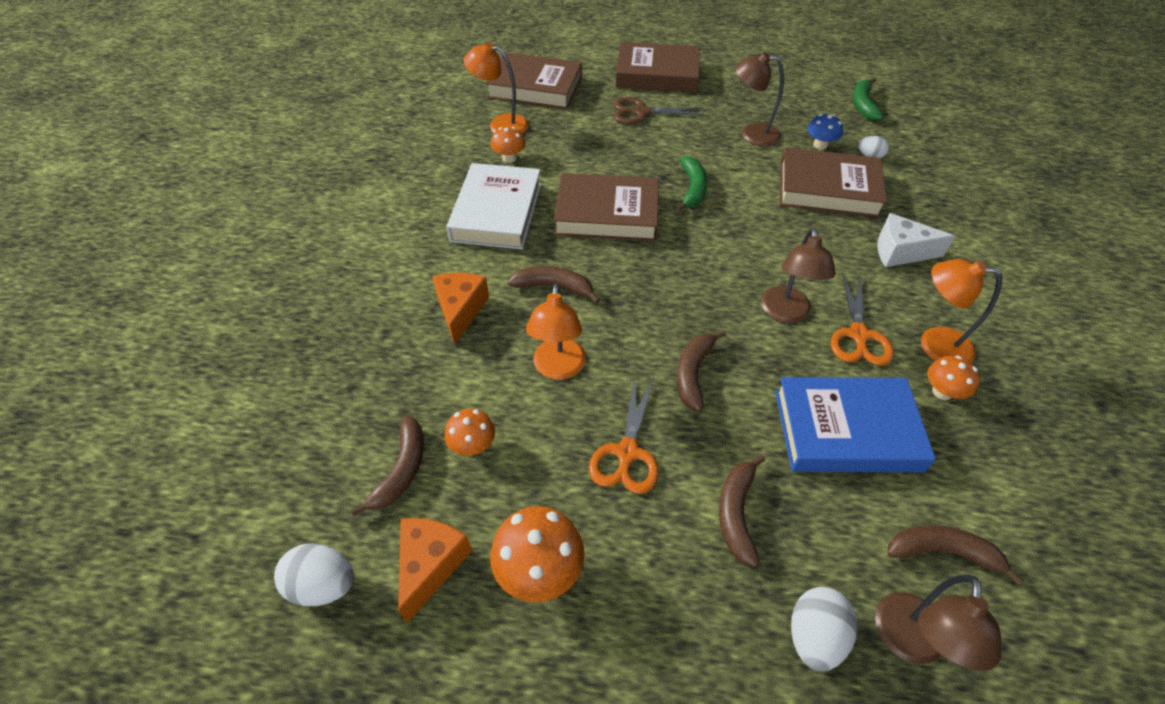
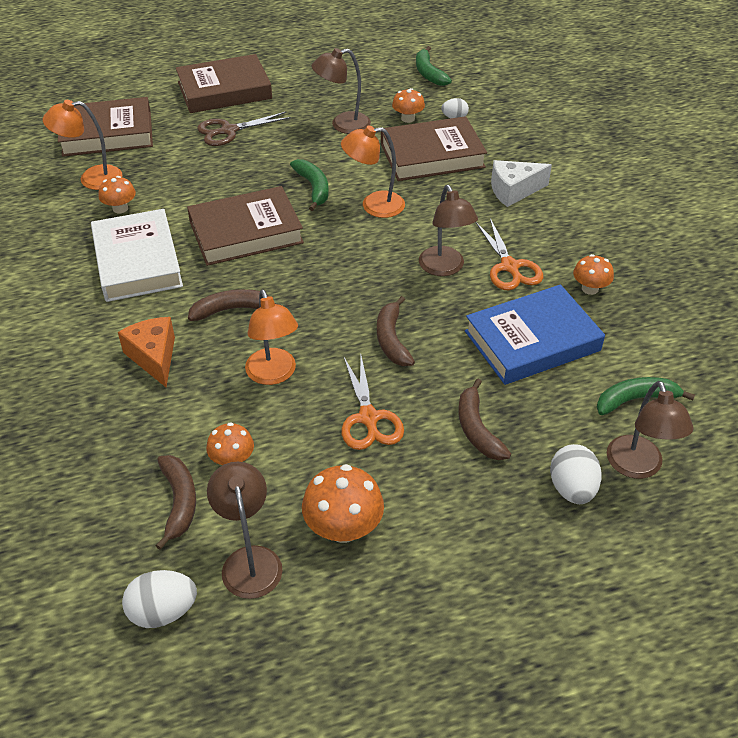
camera: 25 degrees left, 5 degrees down
(430, 565) = (249, 560): orange cheese -> brown lamp
(820, 145) = (408, 118): blue mushroom -> orange mushroom
(934, 344) = (570, 255): orange lamp -> orange lamp (374, 205)
(942, 552) = (635, 400): brown banana -> green banana

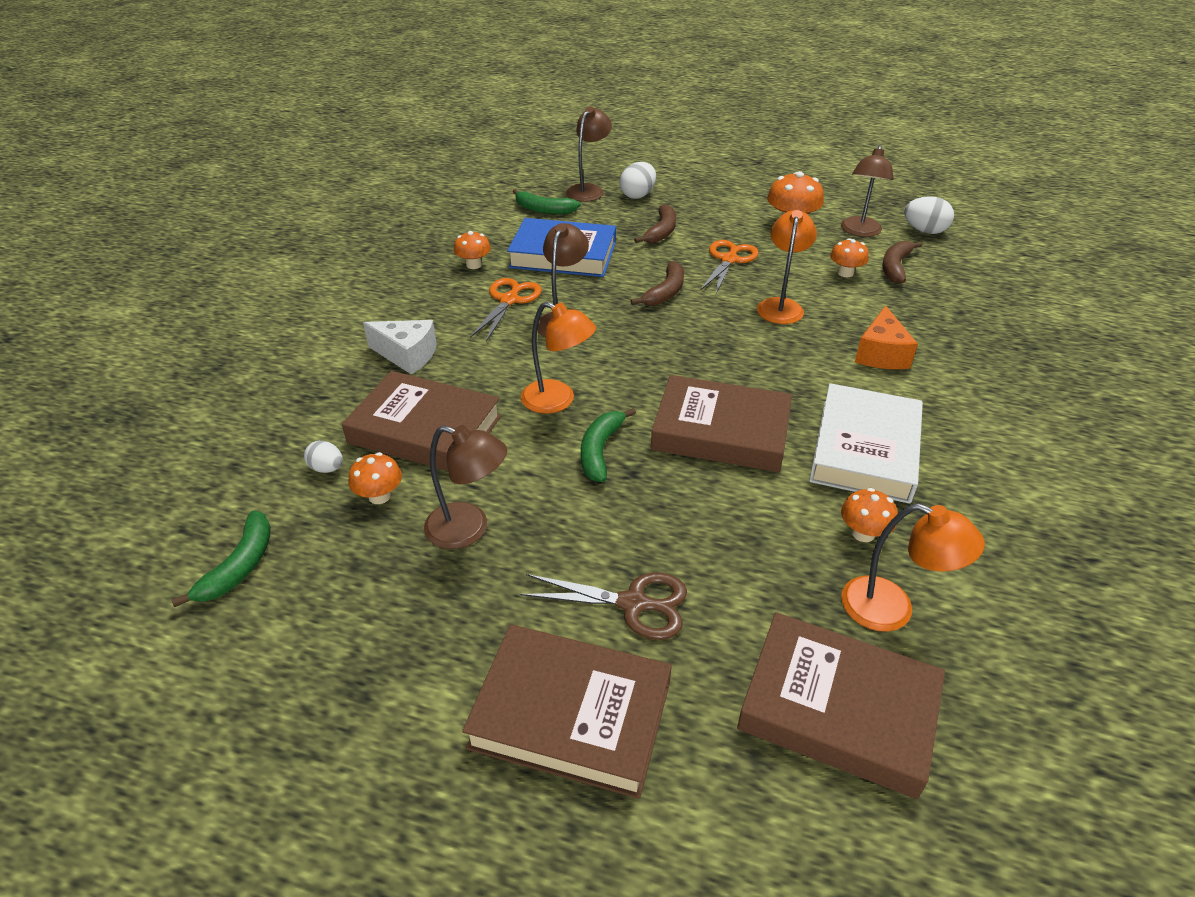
camera: 145 degrees left, 5 degrees down
(231, 310) = (786, 363): brown banana -> none

